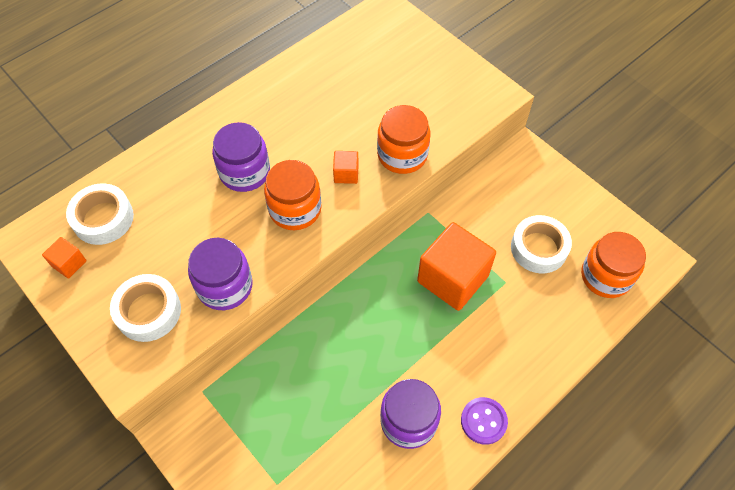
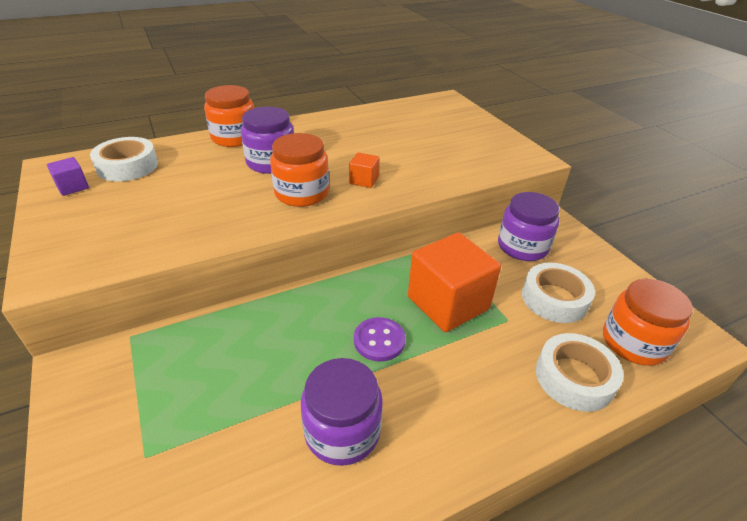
camera: 15 degrees right, 20 degrees down
(69, 263) = (72, 187): orange cube -> purple cube
(148, 311) = (111, 233): white tape -> white tape (574, 378)
(225, 286) = (197, 231): purple jar -> purple jar (522, 246)
(402, 155) = (425, 178): orange jar -> orange jar (234, 137)
(483, 421) = (440, 460): purple button -> purple button (379, 340)

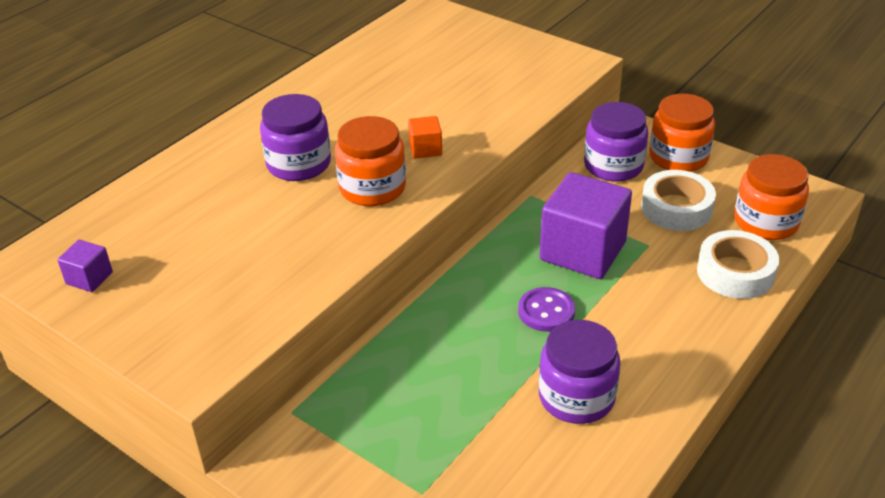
camera: 25 degrees left, 0 degrees up
(127, 166) = (125, 230): white tape -> none
(234, 137) = (217, 147): orange jar -> orange jar (678, 157)
(448, 303) = (583, 251): orange cube -> purple cube

